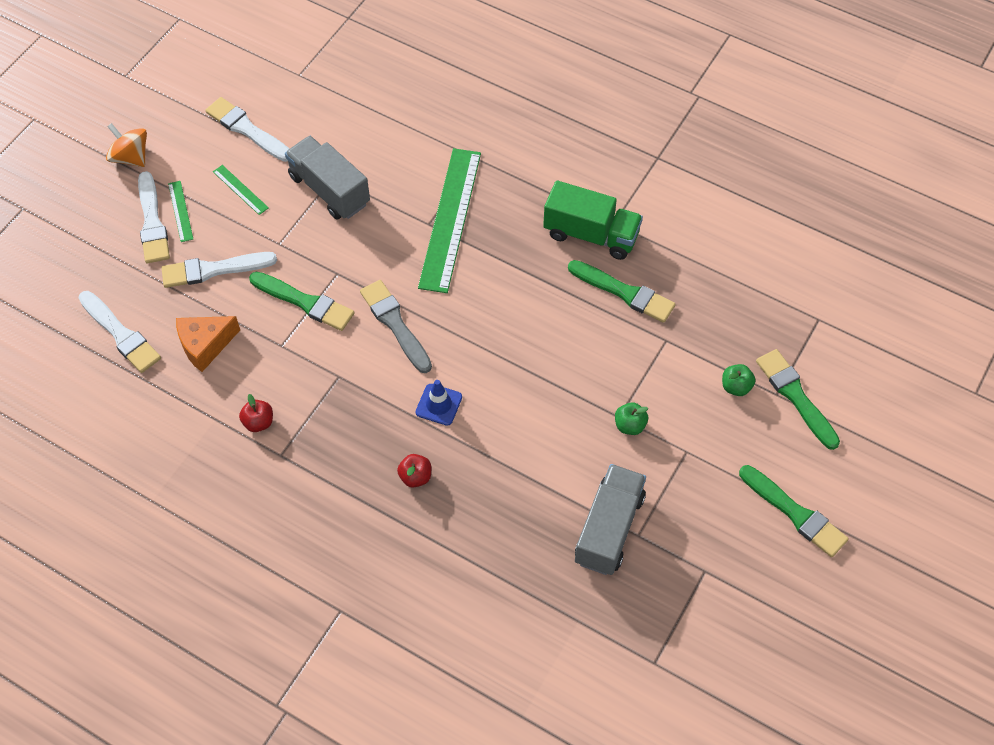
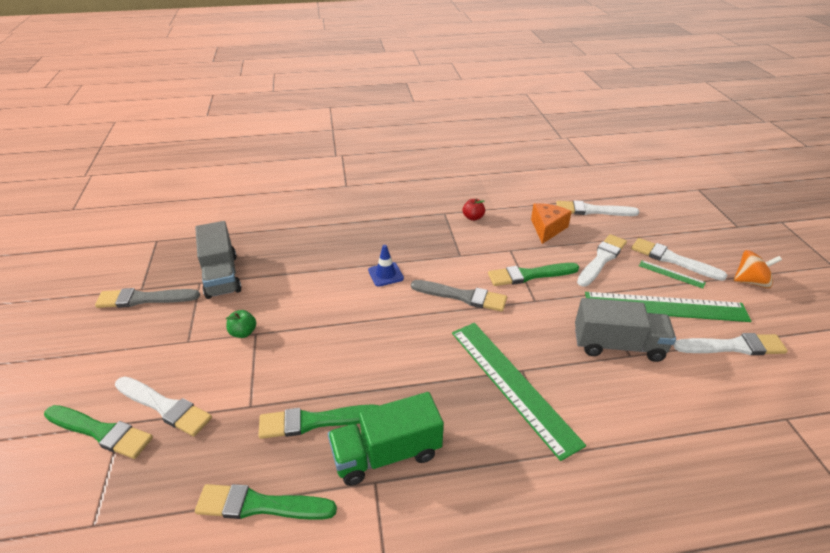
camera: 140 degrees right, 20 degrees down
(240, 189) = (665, 307): green ruler -> green ruler, size x2.32
(415, 477) = (363, 240): red apple -> none
(708, 549) = (144, 299): none -> grey brush
(736, 387) = (165, 407): green apple -> white brush
(795, 513) = (78, 350): green brush -> green brush (260, 505)

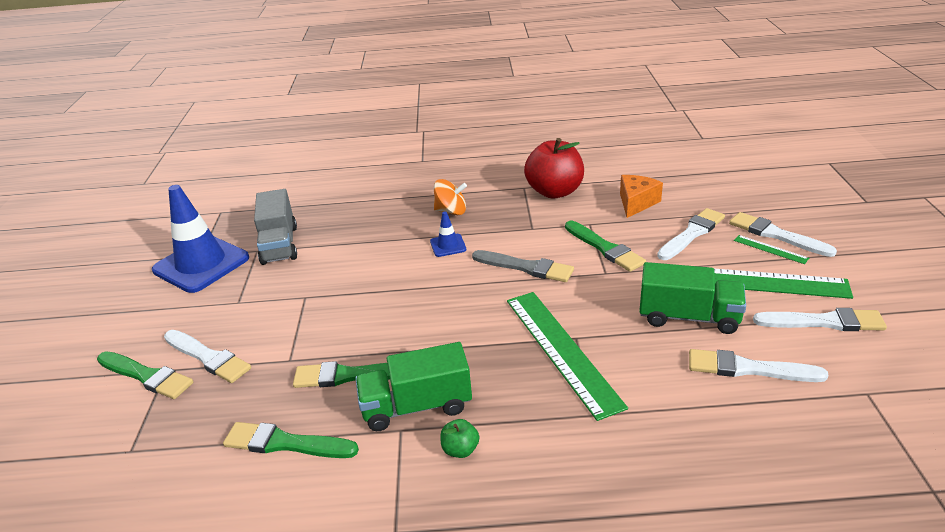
camera: 10 degrees right, 5 degrees down
(144, 299) = (201, 264): grey brush -> blue traffic cone
(243, 332) = (293, 296): green apple -> green apple (460, 450)
(473, 217) = (554, 192): red apple -> red apple, size x2.35
(529, 275) = (605, 248): green brush -> green brush turned 120 degrees counterclockwise
(592, 210) = (693, 185): white brush -> white brush (748, 368)
(618, 345) = (688, 317): grey truck -> green truck
(750, 282) = (864, 258): orange spinning top -> orange spinning top (451, 211)

